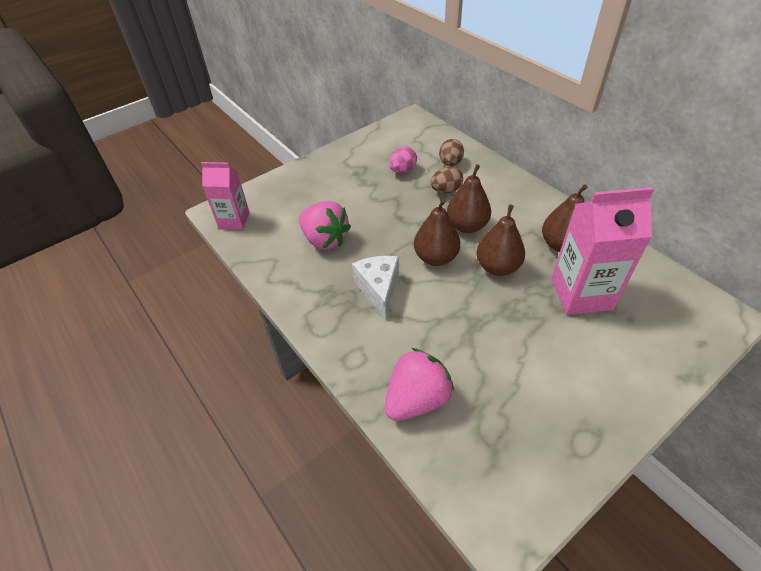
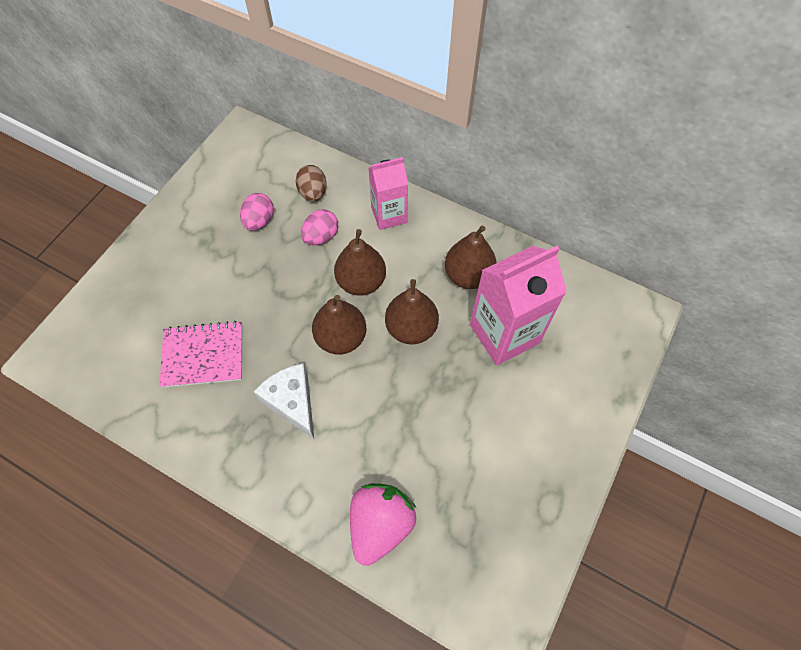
camera: 25 degrees left, 15 degrees up
(234, 220) = (75, 364): pink carton -> pink carton (389, 215)
(325, 239) = (203, 355): pink strawberry -> pink notebook
(446, 190) = (321, 236): brown egg -> pink egg

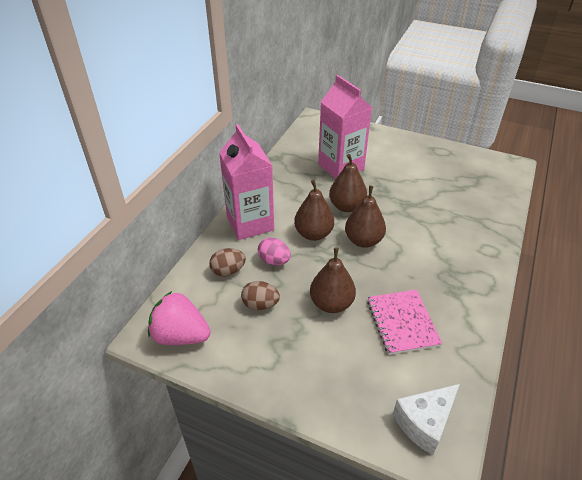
camera: 95 degrees left, 20 degrees down
(259, 221) = (260, 305): pink egg -> brown egg
(292, 402) = (422, 261): white cheese -> white cheese (424, 422)
(380, 524) = (484, 212): pink strawberry -> pink strawberry (181, 335)
(389, 215) = (250, 223): pink carton -> pink carton, size x1.60
(468, 275) = (299, 182): brown pear -> brown pear (331, 303)

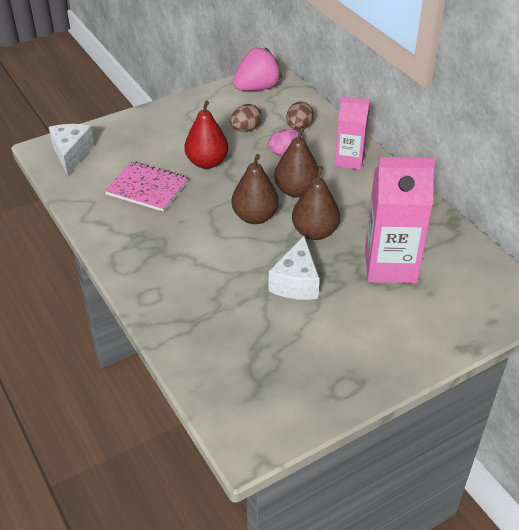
camera: 125 degrees right, 0 degrees up
(250, 223) = (349, 160): pink carton -> pink carton, size x0.62
(331, 303) = (207, 162): brown pear -> red pear
(398, 195) = (296, 282): none -> white cheese

